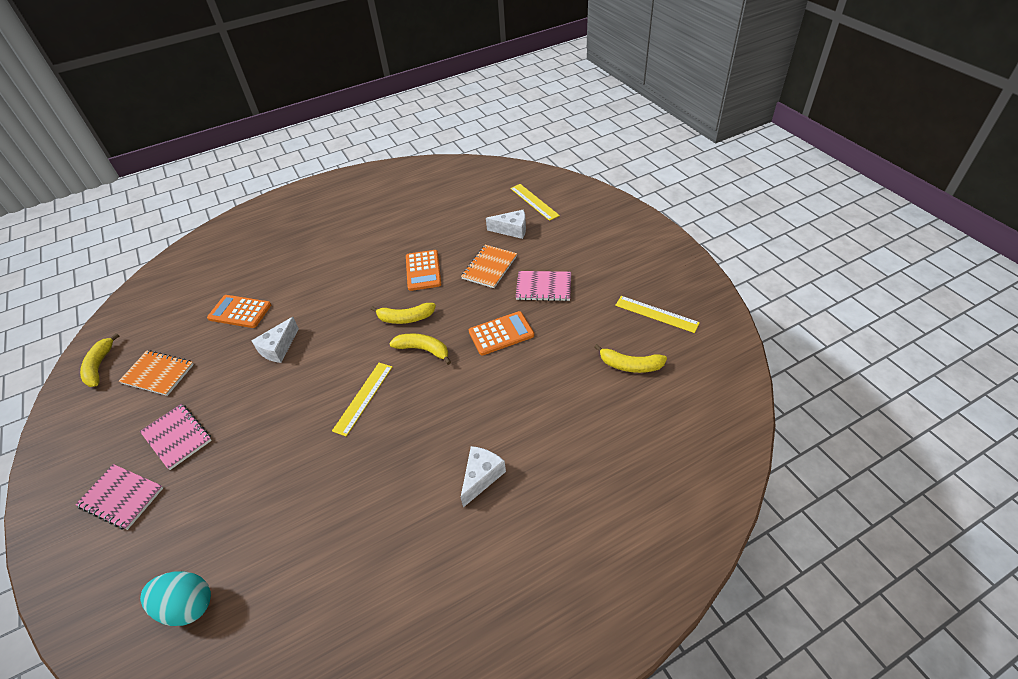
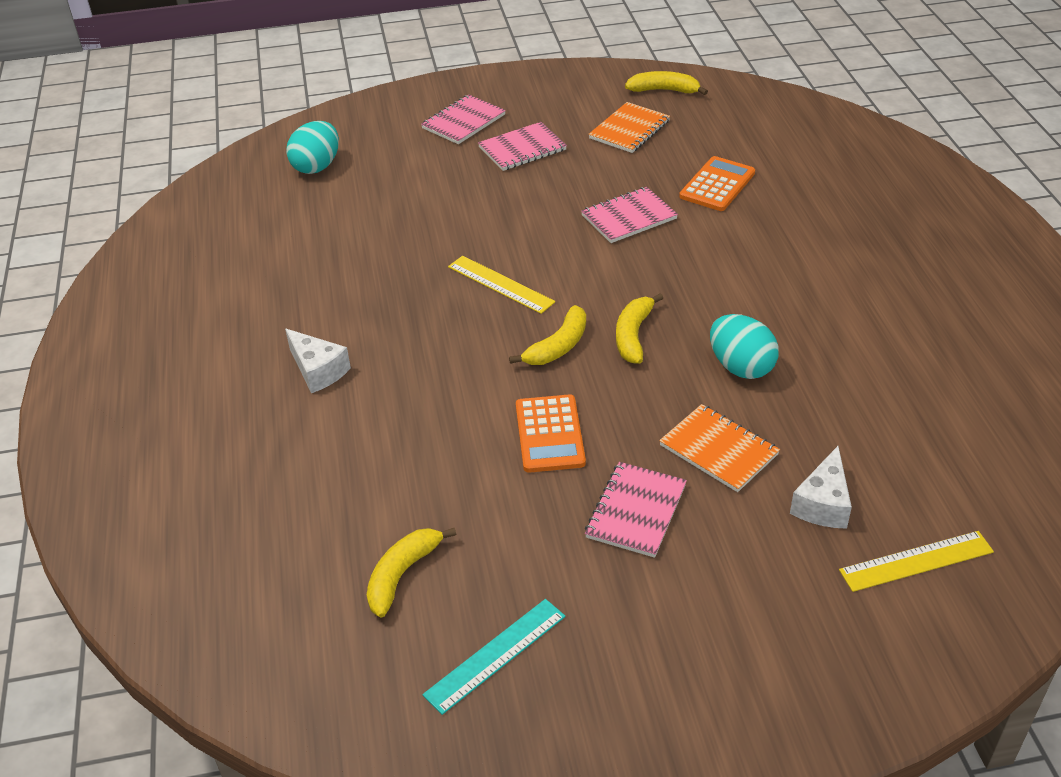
camera: 105 degrees right, 5 degrees down
(278, 348) = (628, 217): white cheese -> pink notebook
(423, 270) = (741, 367): orange calculator -> turquoise egg
(656, 314) = (496, 655): yellow ruler -> turquoise ruler

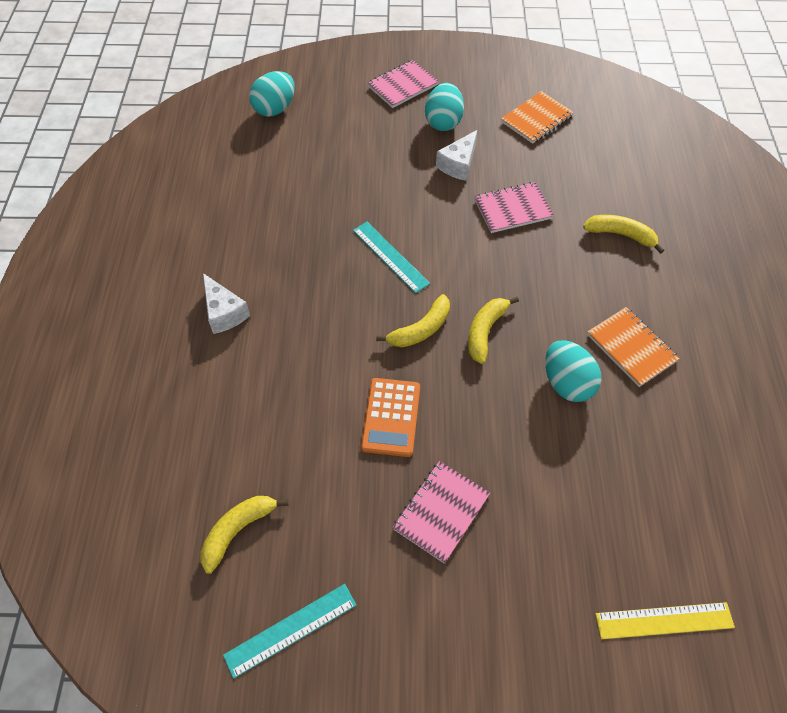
camera: 10 degrees right, 15 degrees up
(500, 284) = (390, 256): yellow ruler -> turquoise ruler
(522, 149) = (443, 122): pink notebook -> turquoise egg
(664, 90) = (576, 83): yellow banana -> yellow banana (621, 235)
(717, 185) = (595, 190): orange calculator -> none
(719, 450) = (526, 465): orange notebook -> orange notebook (631, 347)
(823, 503) = (599, 541): white cheese -> white cheese (458, 164)

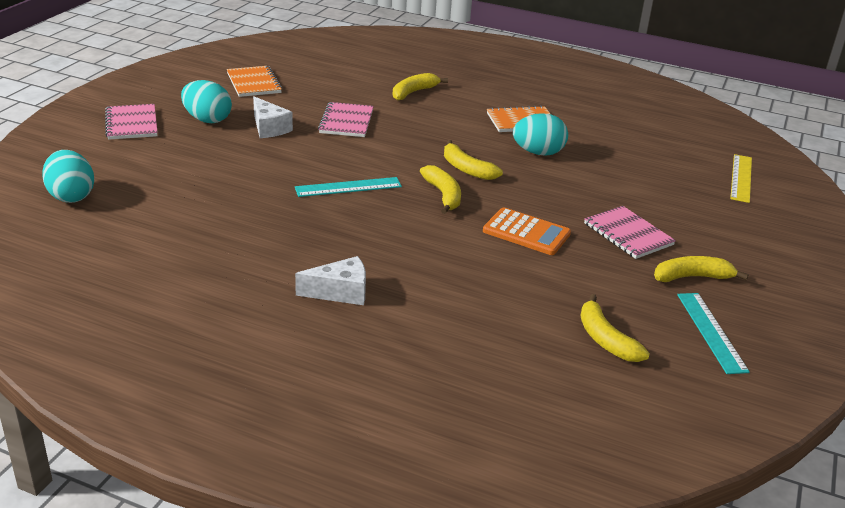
camera: 70 degrees left, 25 degrees down
(387, 594) = (692, 277): none -> yellow banana

